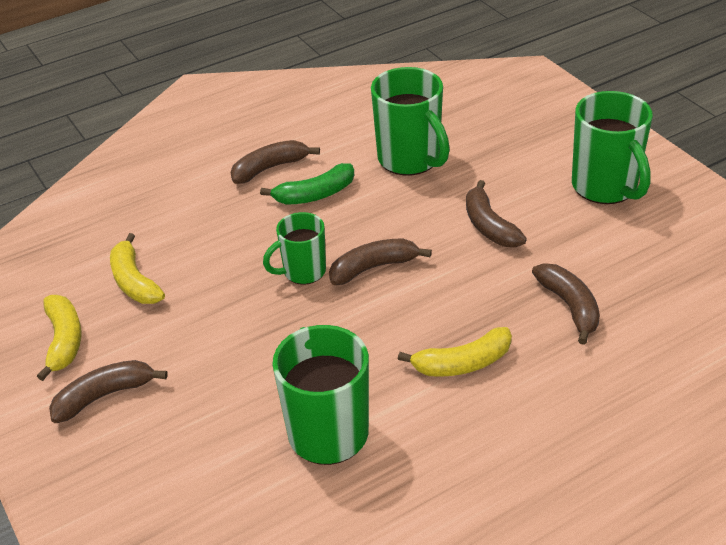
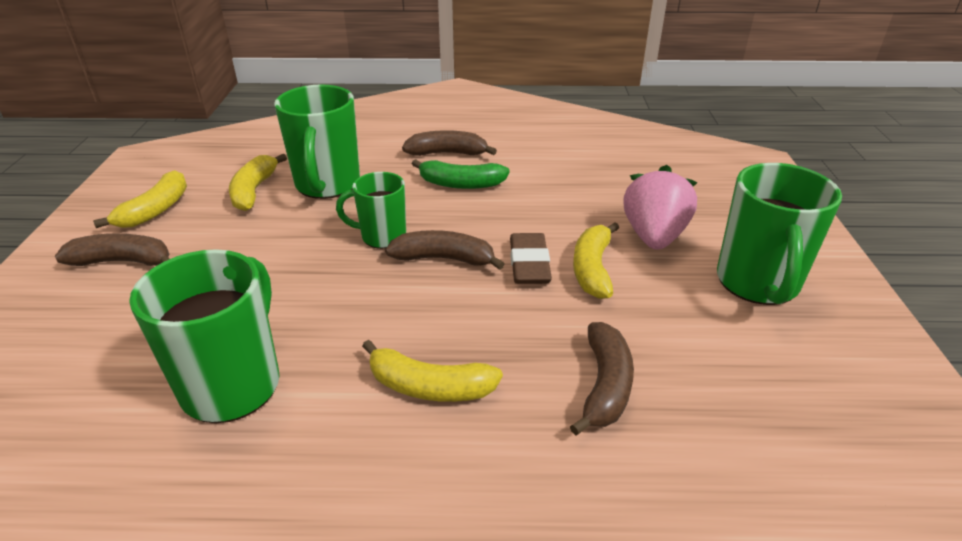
camera: 30 degrees right, 5 degrees down
(410, 160) = (572, 188): green mug -> green mug (327, 185)
(441, 242) = (529, 264): none -> brown eraser
(489, 226) = (592, 269): brown banana -> yellow banana
(508, 179) = (653, 236): none -> pink strawberry

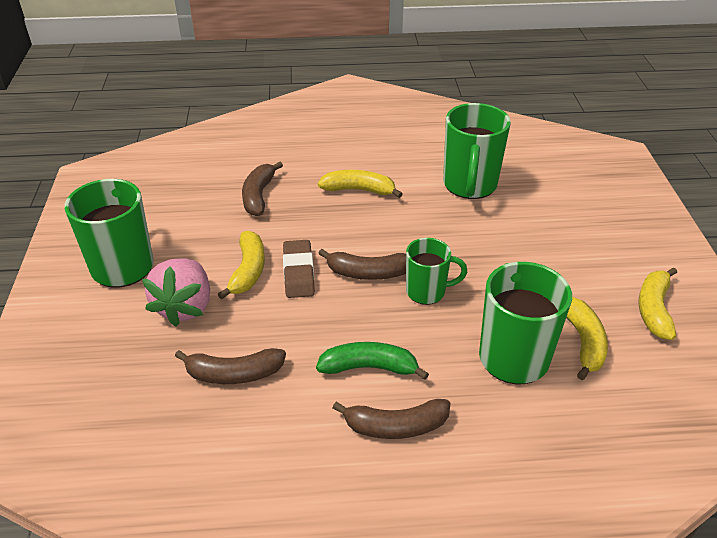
camera: 175 degrees right, 5 degrees up
(123, 261) = (620, 255): brown banana -> brown banana (233, 374)

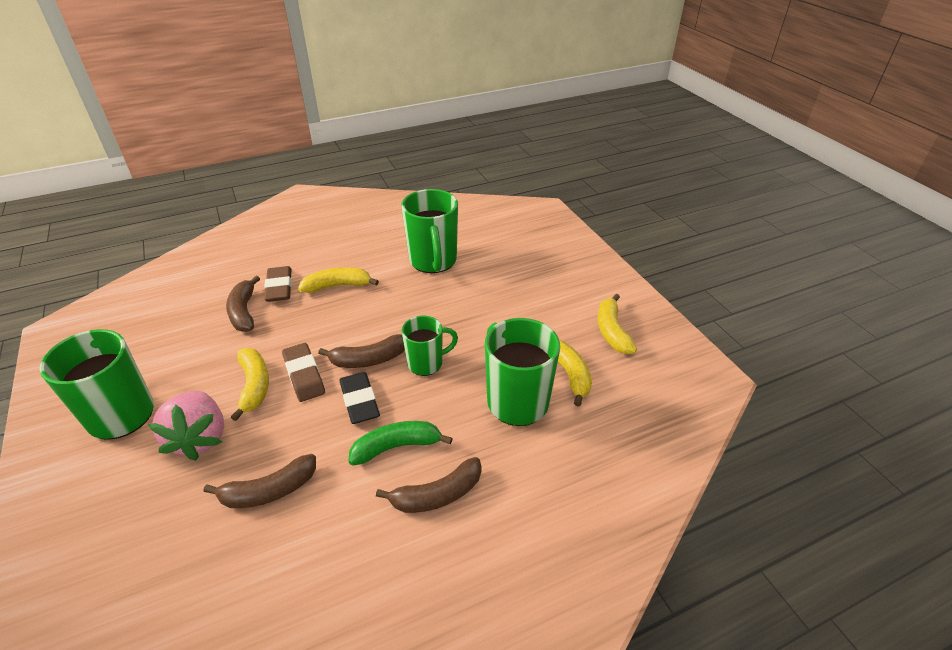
camera: 20 degrees left, 0 degrees up
(300, 179) = (279, 287): none -> brown eraser
(346, 312) = (360, 401): none -> black eraser

